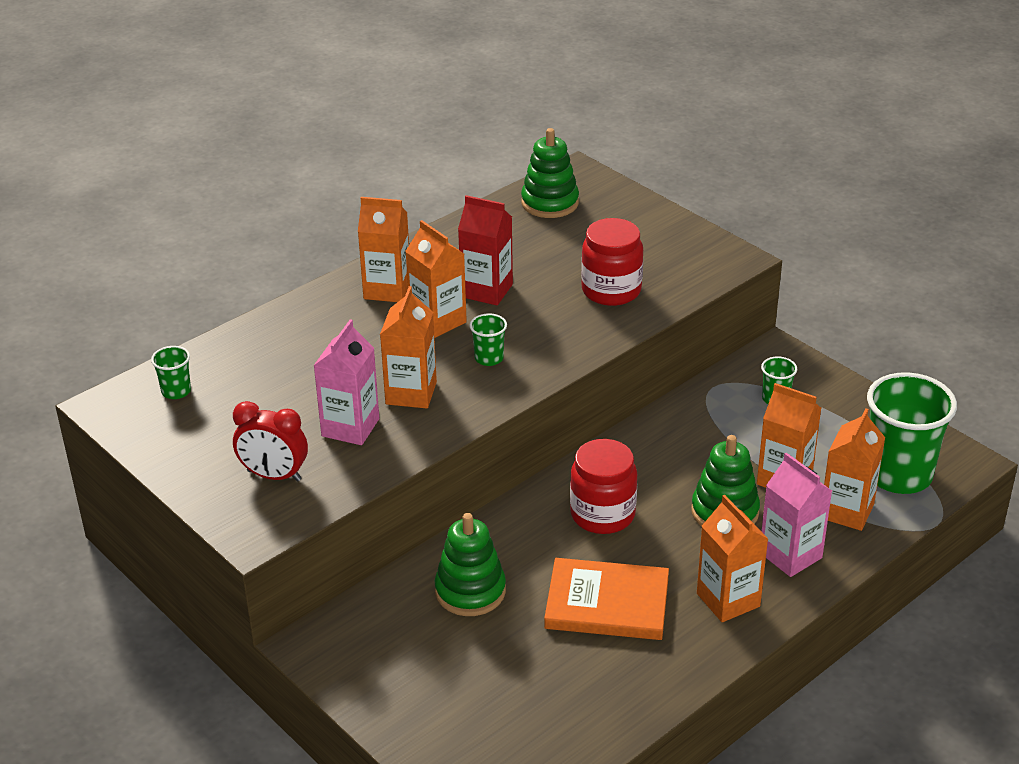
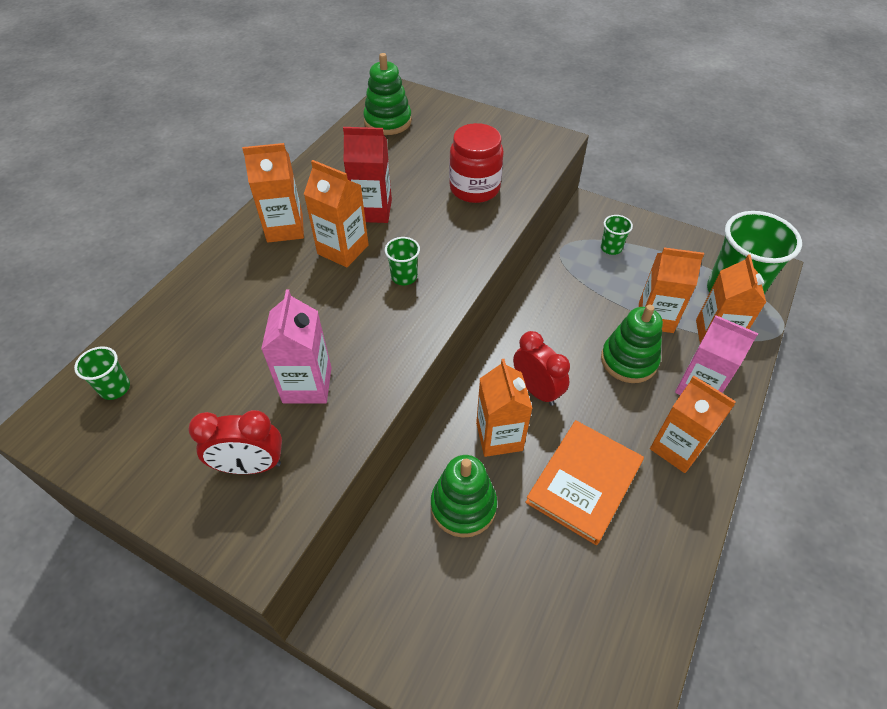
camera: 20 degrees left, 15 degrees up
(411, 393) = (350, 331): orange carton -> orange carton (499, 436)
(602, 514) = (536, 390): red jar -> red clock
(607, 603) = (584, 482): orange book -> orange book turned 45 degrees counterclockwise

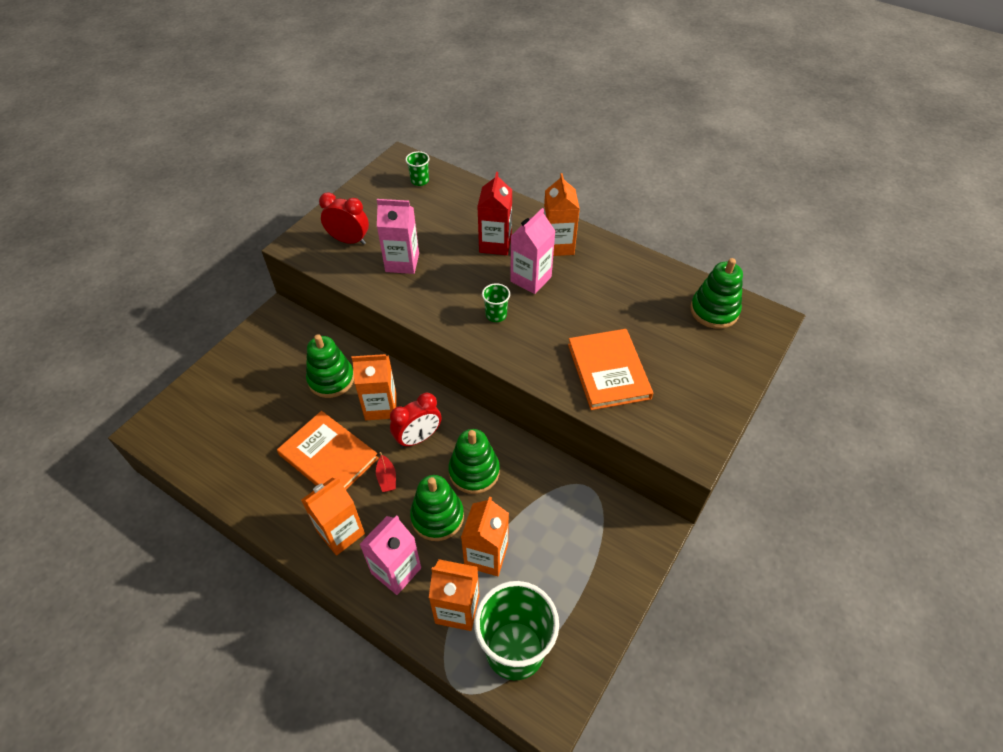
camera: 95 degrees right, 0 degrees up
(251, 466) = (349, 240): red clock -> red clock turned 105 degrees clockwise
(343, 249) = (531, 279): orange carton -> pink carton
(372, 210) = (578, 297): red carton -> red carton (495, 244)
(474, 188) = (608, 371): red jar -> orange book
(567, 335) = (474, 471): none -> green stacking toy
(596, 413) = (387, 478): none -> red boat
(611, 248) = (589, 536): green cup -> none

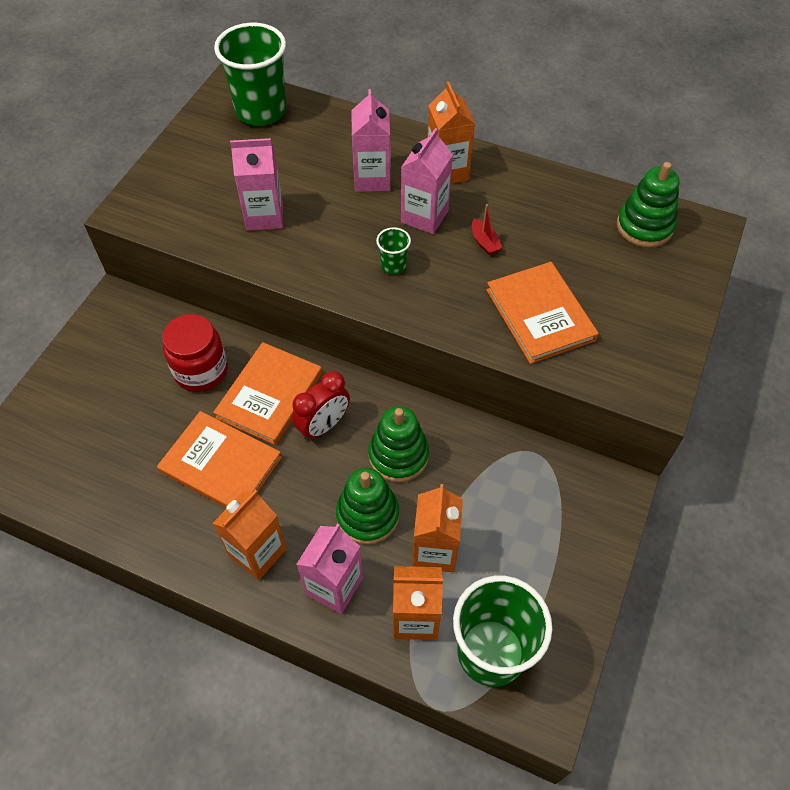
camera: 10 degrees left, 5 degrees up
(331, 379) = (201, 371): green stacking toy -> red jar
(349, 240) = (192, 197): red clock -> none
(381, 406) = (269, 395): orange carton -> orange book
(387, 478) = (297, 479): red boat -> red boat (484, 242)
(419, 181) = (261, 111): green cup -> green cup, size x2.28
(495, 244) = (372, 179): red carton -> pink carton

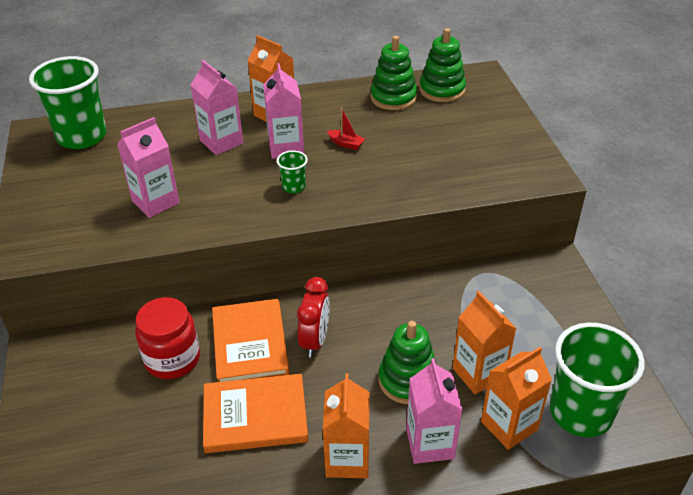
camera: 35 degrees left, 15 degrees down
(398, 455) = (392, 328): green stacking toy -> green stacking toy (393, 98)
(540, 315) = (428, 168): orange book -> none

